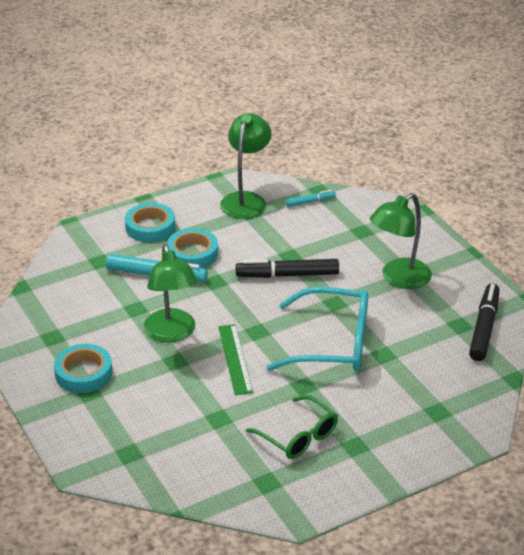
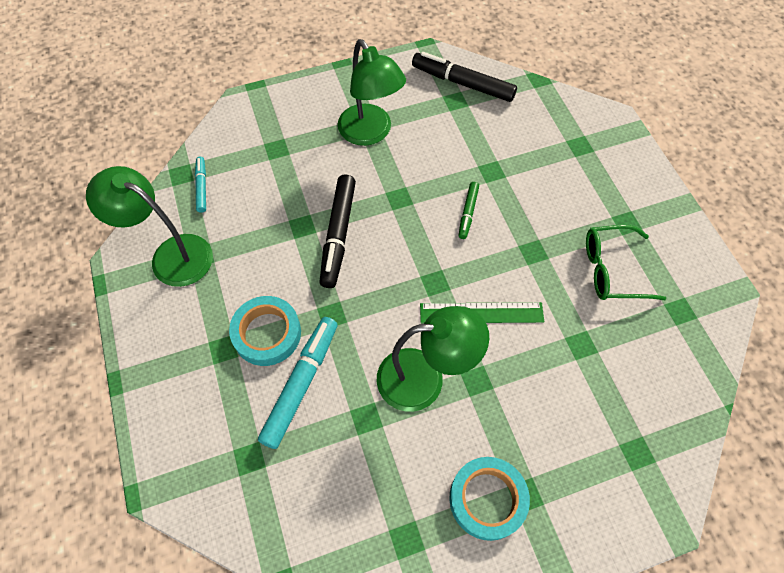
camera: 80 degrees left, 25 degrees up
(150, 227) = (191, 380): turquoise tape -> none
(298, 436) = (612, 270): green glasses -> green glasses turned 150 degrees counterclockwise
(332, 343) = (468, 212): turquoise glasses -> green marker

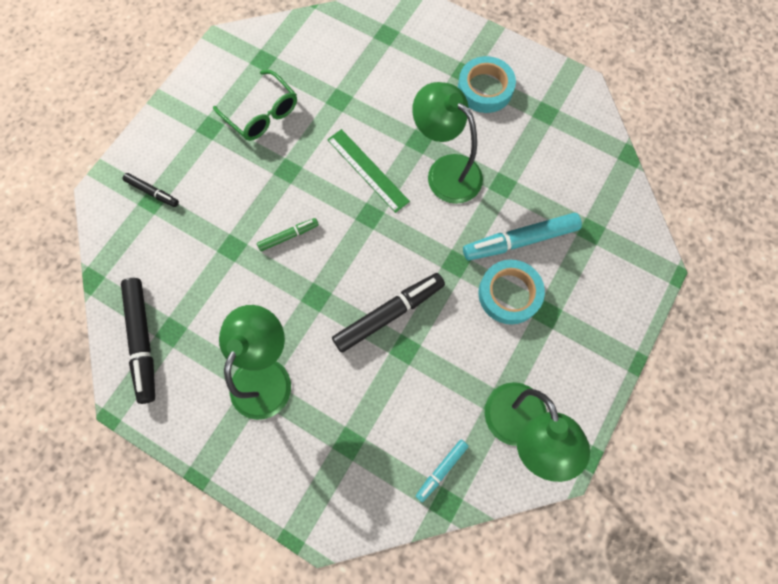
camera: 130 degrees left, 10 degrees up
(588, 150) = (152, 192): none -> black marker

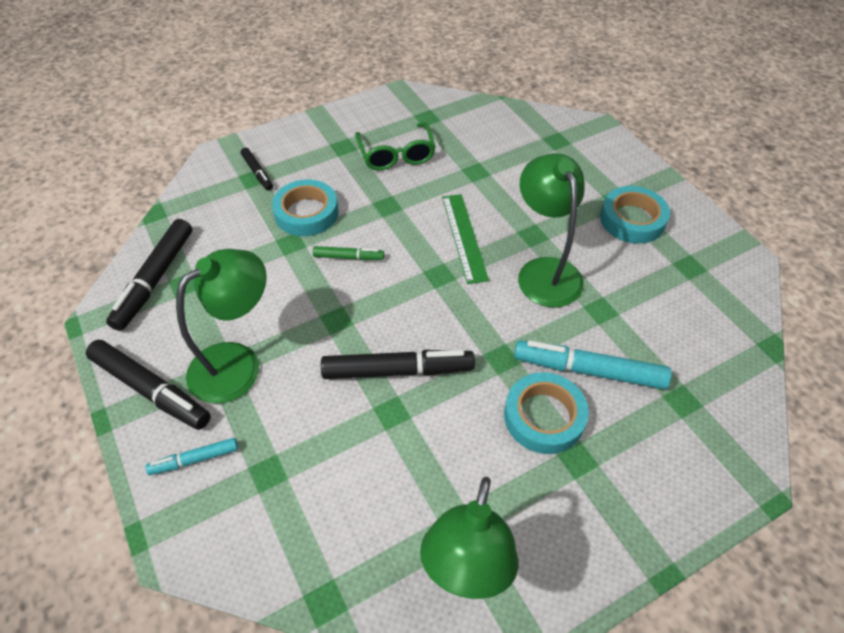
camera: 30 degrees right, 20 degrees down
(215, 433) = (151, 389): none -> black marker
(225, 212) = (306, 213): none -> turquoise tape
(441, 470) = (346, 560): turquoise marker -> turquoise marker (195, 459)

